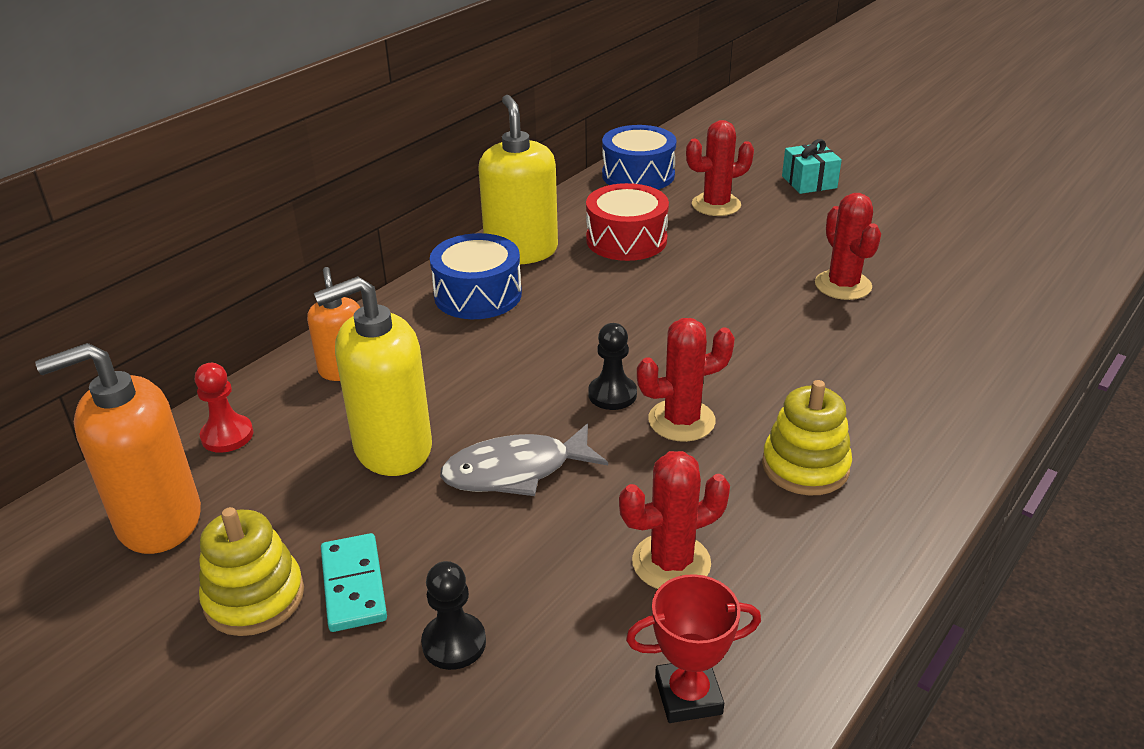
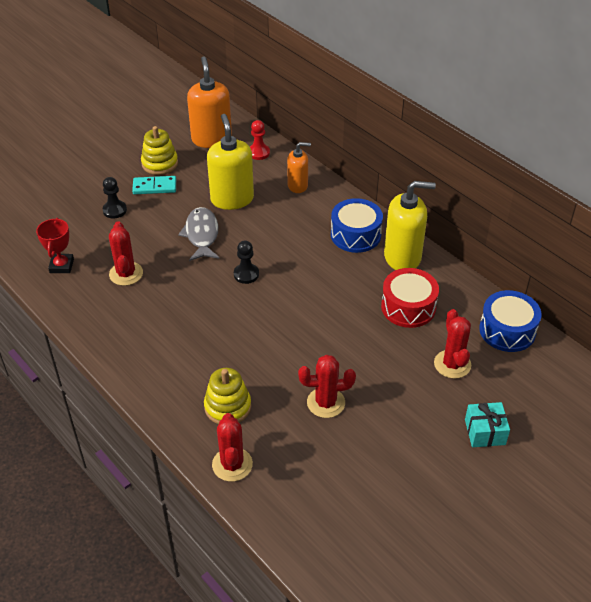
camera: 100 degrees right, 10 degrees up
(681, 420) = (216, 296): red cactus -> red cactus (232, 464)
(805, 466) = (165, 333): yellow stacking toy -> yellow stacking toy (227, 407)

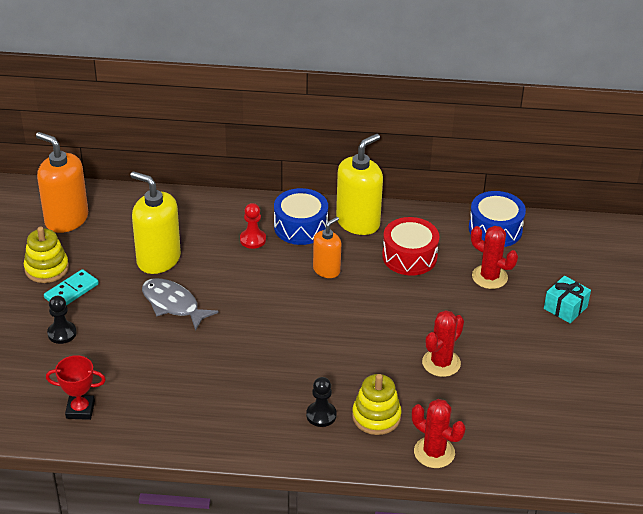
camera: 45 degrees left, 5 degrees down
(61, 266) = (80, 410): red trophy -> red trophy turned 45 degrees counterclockwise
(126, 274) = (151, 377): red cactus -> none
(246, 274) = (255, 311): black pawn -> black pawn (321, 415)
(258, 153) = (128, 207): red pawn -> red pawn (253, 239)
(297, 185) = (200, 215): orange soap dispenser -> orange soap dispenser (326, 270)

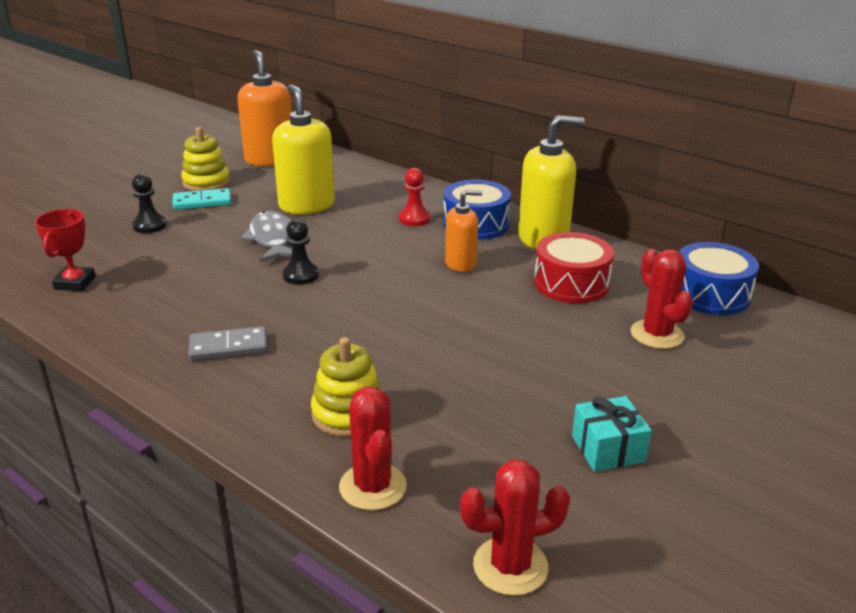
camera: 35 degrees right, 10 degrees down
(80, 410) = (75, 283): red trophy -> red trophy turned 60 degrees clockwise
(254, 407) = (228, 347): none -> grey domino
(321, 415) = (287, 384): black pawn -> black pawn (301, 275)
(441, 363) = (496, 394): red cactus -> red cactus (510, 566)
(565, 308) = (740, 403): turquoise gift -> turquoise gift (607, 449)

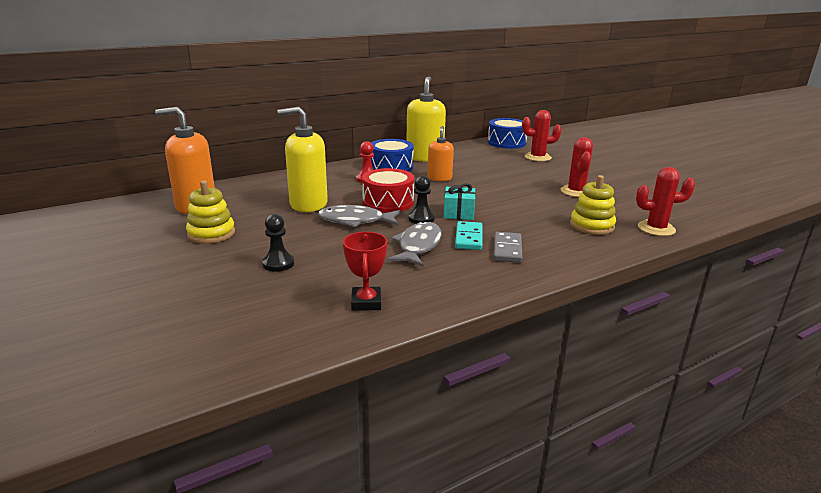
camera: 70 degrees left, 5 degrees down
(75, 283) = (366, 302): red trophy -> red trophy turned 60 degrees clockwise
(202, 202) = (253, 239): turquoise domino -> turquoise domino (469, 238)
(217, 287) = (418, 246): none -> grey fish
(510, 566) = (708, 211): red cactus -> red cactus (576, 192)
(571, 283) = (479, 161): red drum -> red drum (388, 202)
(607, 449) = (627, 182): turquoise gift -> turquoise gift (458, 213)

